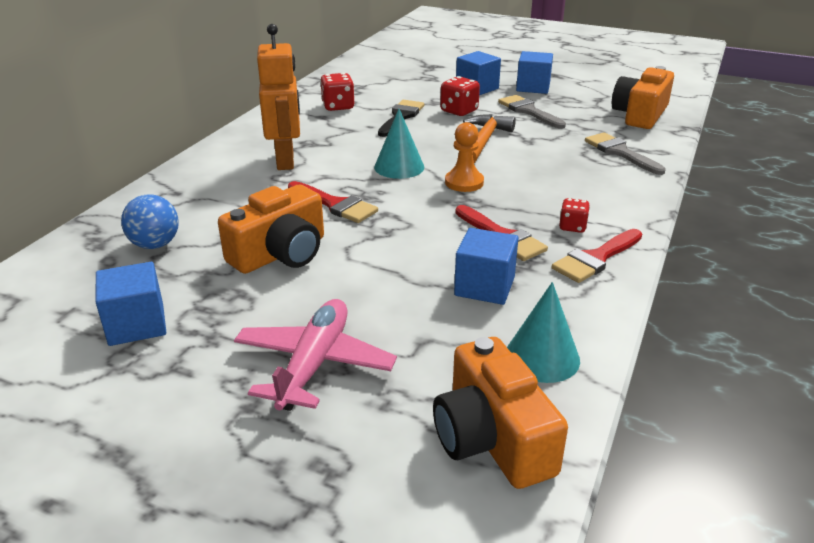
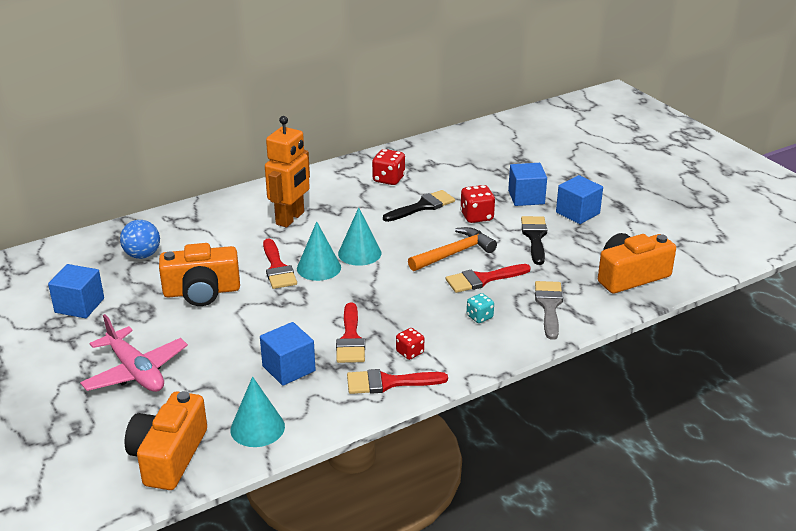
camera: 35 degrees right, 0 degrees up
(314, 364) = (135, 371): pink plane -> pink plane turned 90 degrees clockwise
(377, 190) = (319, 268): none -> turquoise cone
(464, 182) = (386, 285): orange pawn -> none
(528, 111) = (535, 237): grey brush -> black brush
(538, 151) = (483, 279): none -> red brush
(582, 178) = (479, 317): none -> turquoise dice

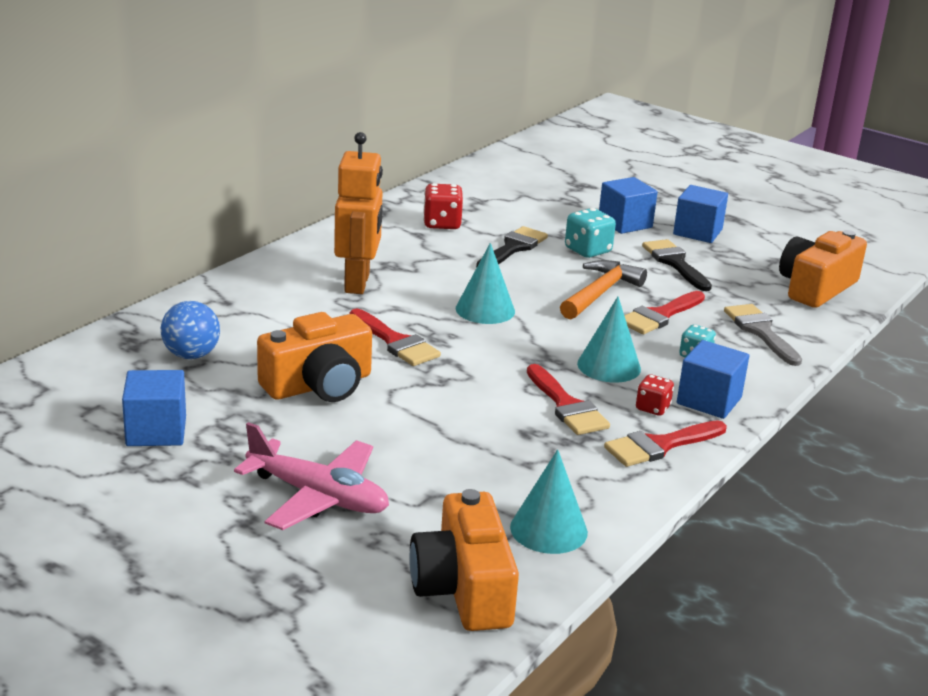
camera: 25 degrees left, 5 degrees down
(288, 368) = (522, 453): blue cube -> blue cube (709, 401)
(319, 268) = (449, 333): turquoise cone -> turquoise cone (609, 366)
(476, 216) = (588, 250): red dice -> turquoise dice

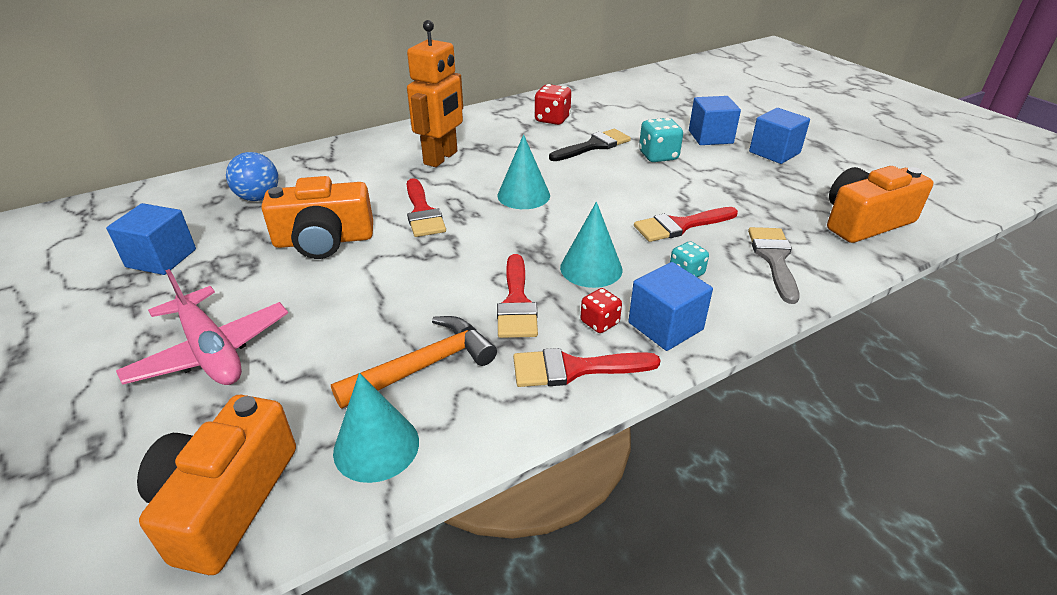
camera: 25 degrees right, 10 degrees up
(599, 293) = (639, 195): orange hammer -> orange hammer (423, 366)
(675, 263) = (732, 178): black brush -> none

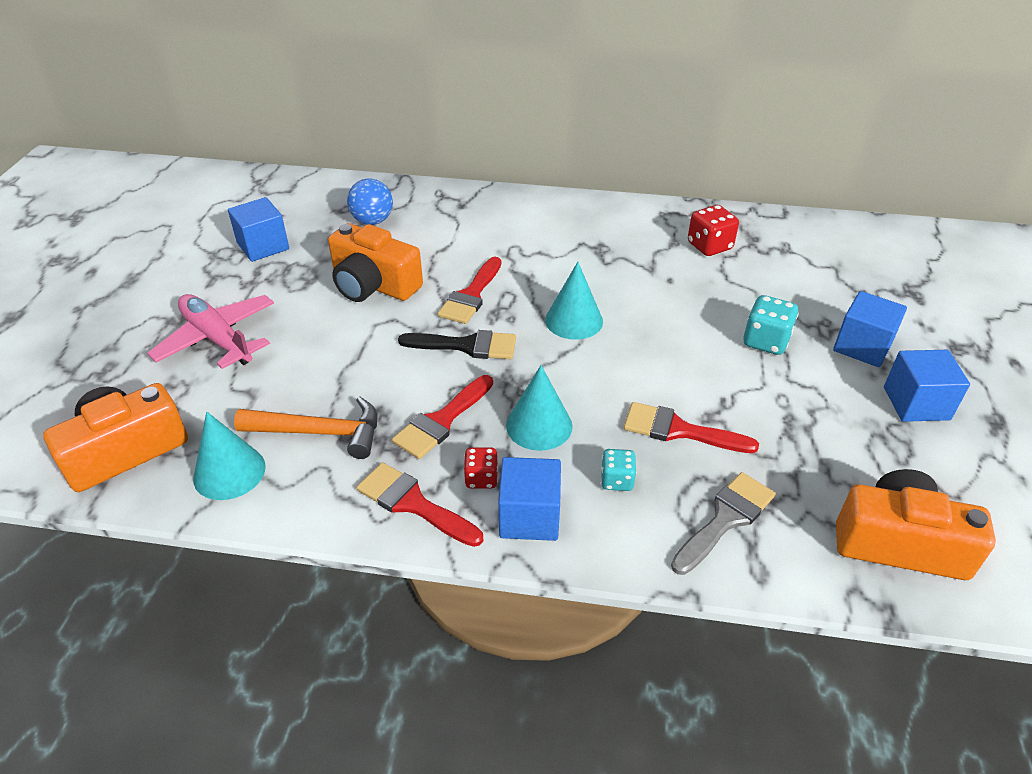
camera: 40 degrees right, 5 degrees up
(210, 351) = (218, 339): pink plane -> pink plane turned 135 degrees clockwise
(441, 158) = (550, 245): orange robot -> none
(594, 146) = (712, 297): black brush -> black brush (467, 346)

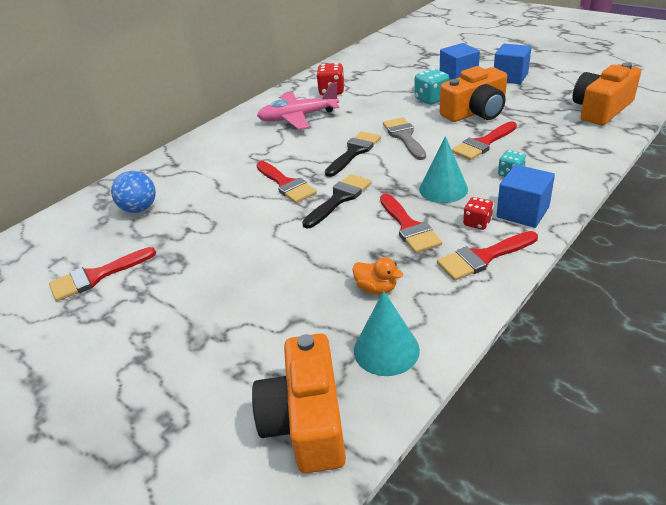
camera: 55 degrees left, 5 degrees down
(218, 339) = (202, 329): pink plane -> pink plane (298, 117)
(263, 246) = (96, 276): blue cube -> red brush
(319, 432) = (376, 288): orange hammer -> orange duck
(373, 285) = (224, 225): orange camera -> orange camera (475, 112)
(574, 320) = (354, 152): turquoise cone -> black brush
(725, 519) = (561, 149): grey brush -> grey brush (404, 137)

